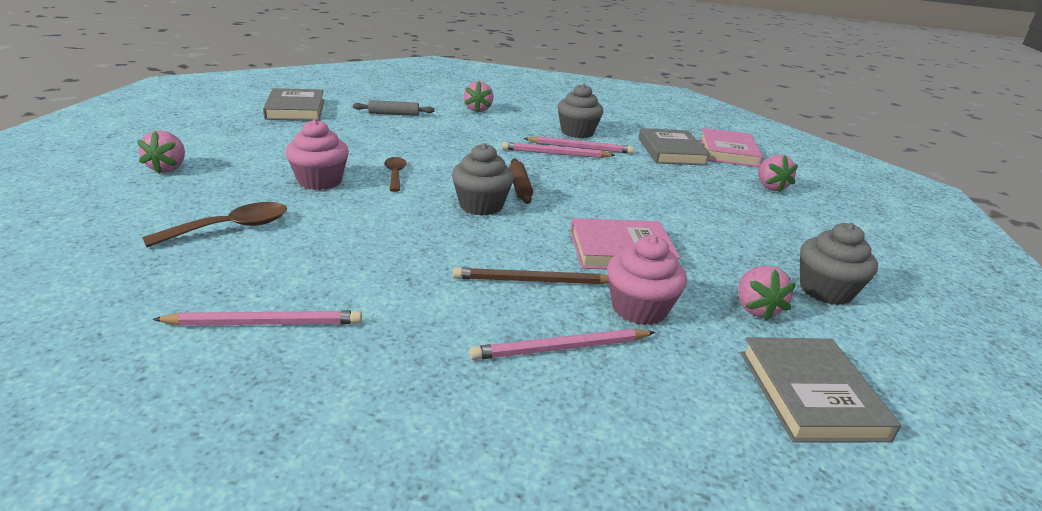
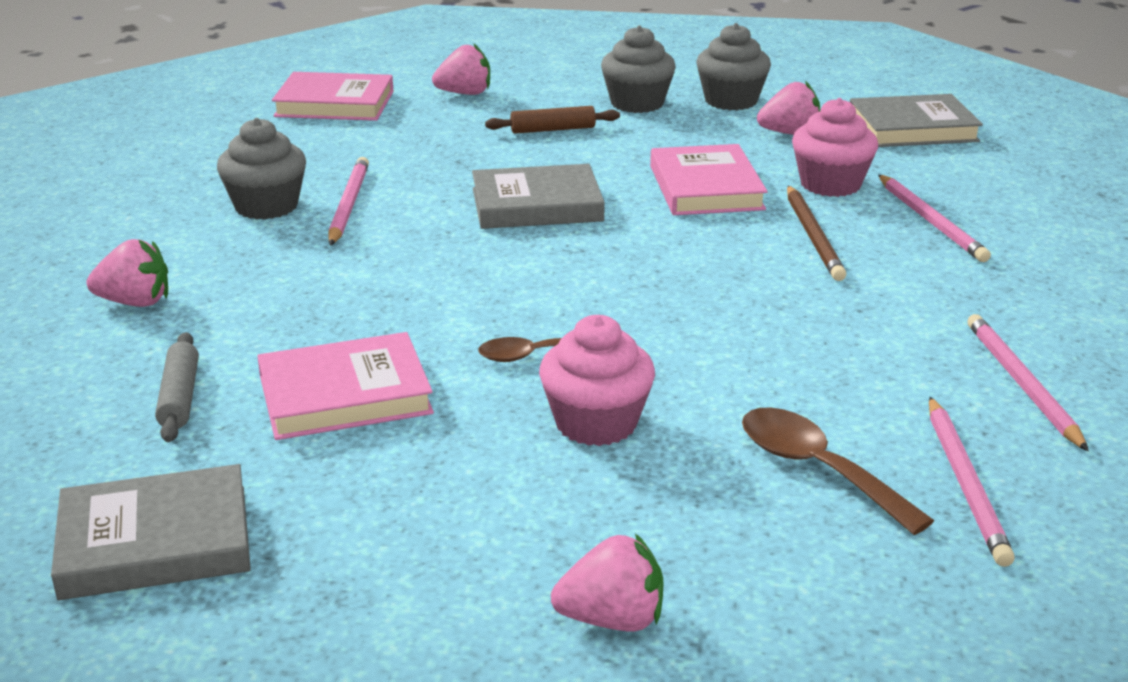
camera: 90 degrees left, 0 degrees up
(379, 137) = (345, 395): none -> pink book
(481, 205) = (623, 275): grey cupcake -> grey cupcake (637, 103)
(520, 187) = (540, 249): brown rolling pin -> brown rolling pin (553, 129)
(555, 154) = (384, 224): pink pencil -> pink pencil (965, 483)
(671, 151) = (345, 140): grey book -> grey book (536, 205)

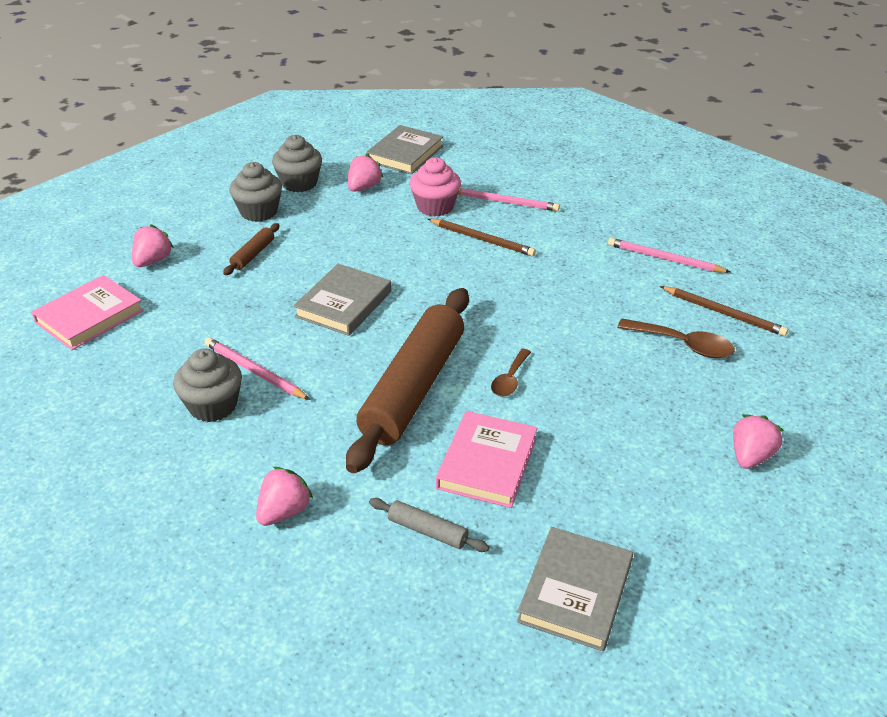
camera: 55 degrees left, 10 degrees up
(433, 299) = (414, 388): none -> brown rolling pin
(596, 423) = (592, 389): pink cupcake -> none
(706, 188) = (393, 242): pink book -> none
(817, 469) = (683, 345): brown spoon -> brown spoon turned 150 degrees counterclockwise
(965, 483) = (724, 313): pink pencil -> brown pencil

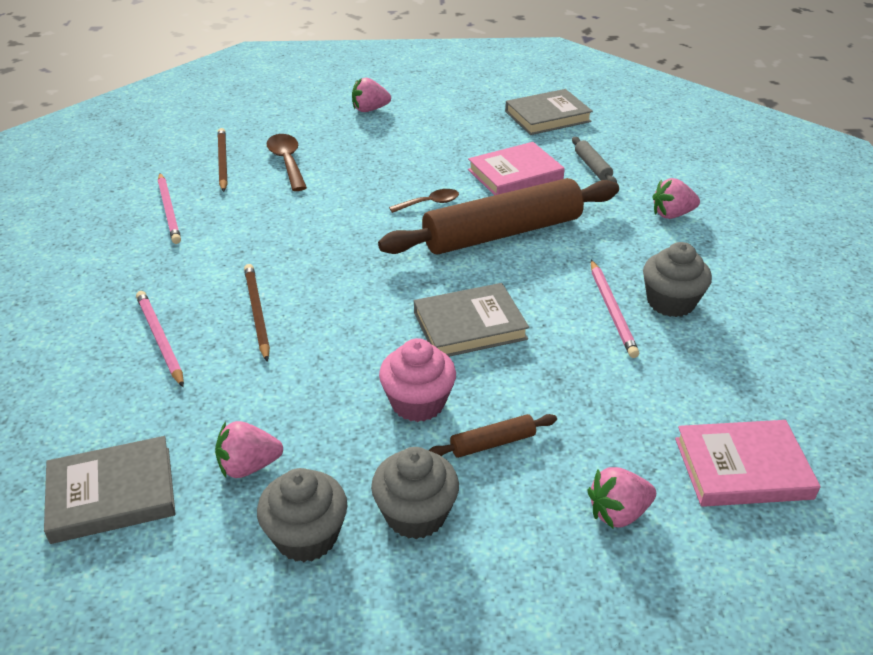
camera: 135 degrees left, 0 degrees up
(435, 207) = (228, 380): pink cupcake -> pink cupcake (418, 402)

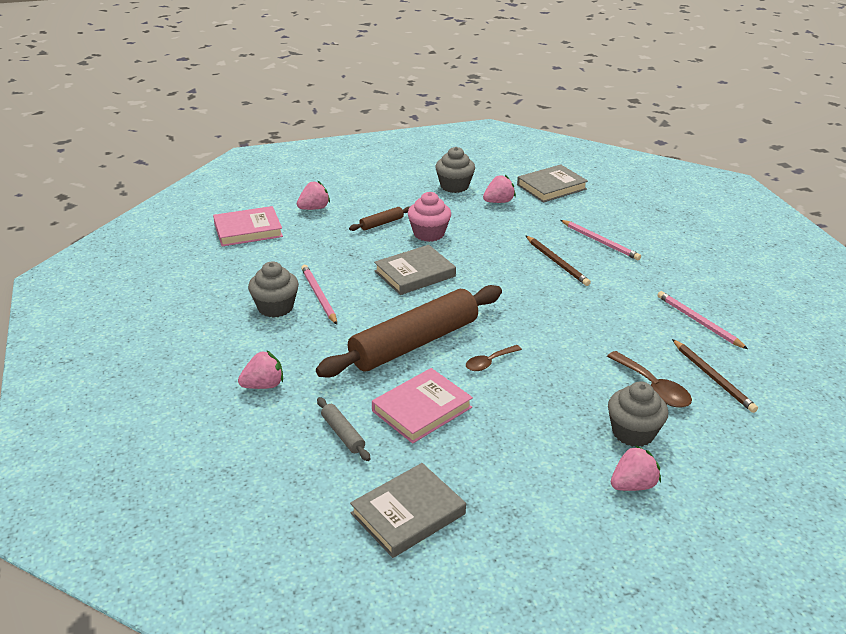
camera: 165 degrees right, 5 degrees down
(415, 514) = (409, 197): grey cupcake -> grey cupcake (633, 432)

